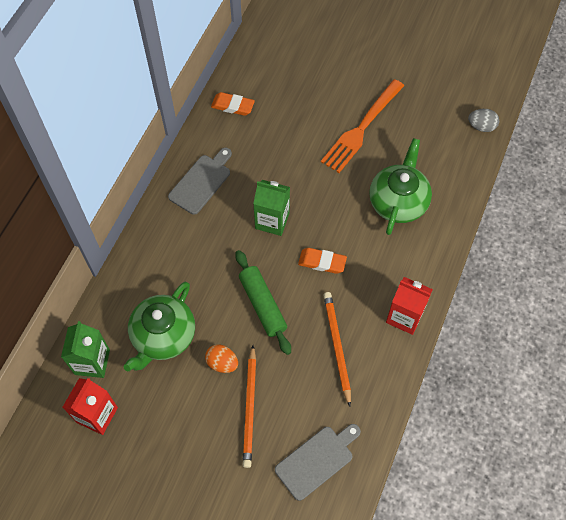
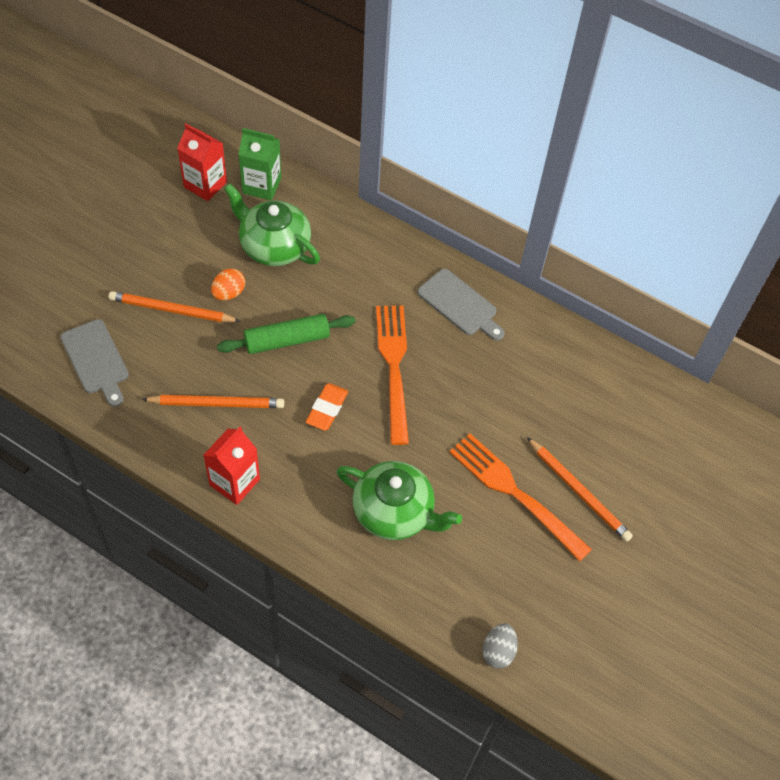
camera: 95 degrees right, 5 degrees down
(232, 106) = (567, 352): orange eraser -> none
(272, 220) = (394, 367): green carton -> orange fork
(349, 90) = (579, 491): none -> orange pencil

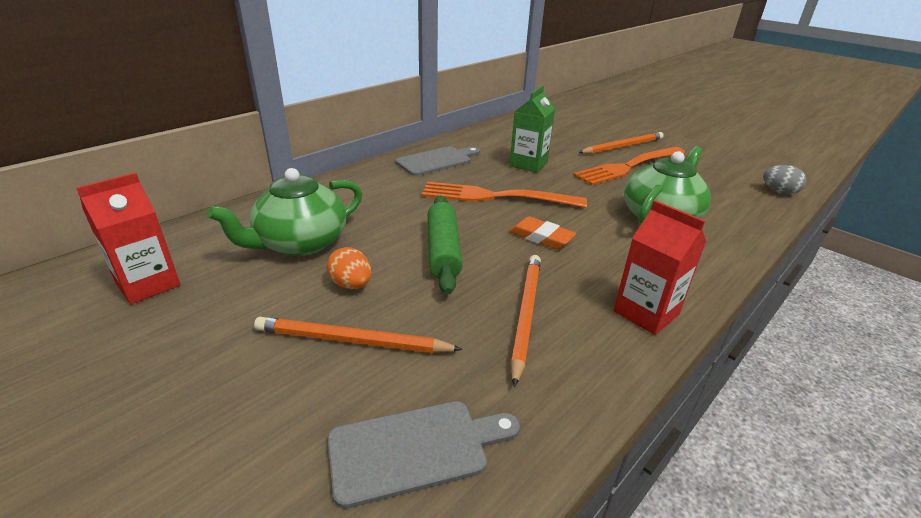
camera: 75 degrees left, 25 degrees down
(172, 310) = (352, 341): orange pencil -> orange pencil turned 75 degrees clockwise
(262, 185) = (199, 240): green carton -> green carton (528, 164)

